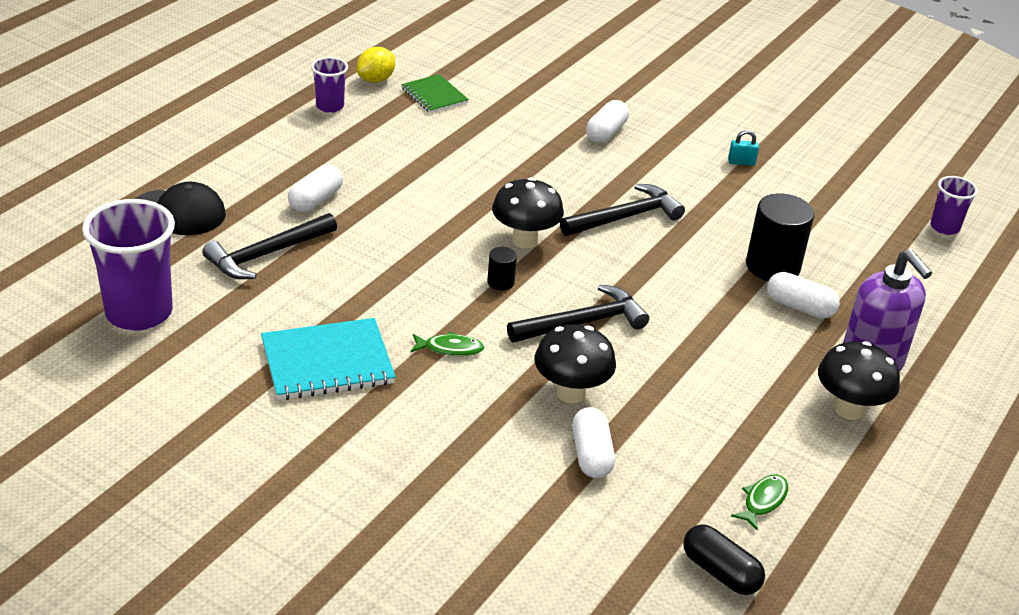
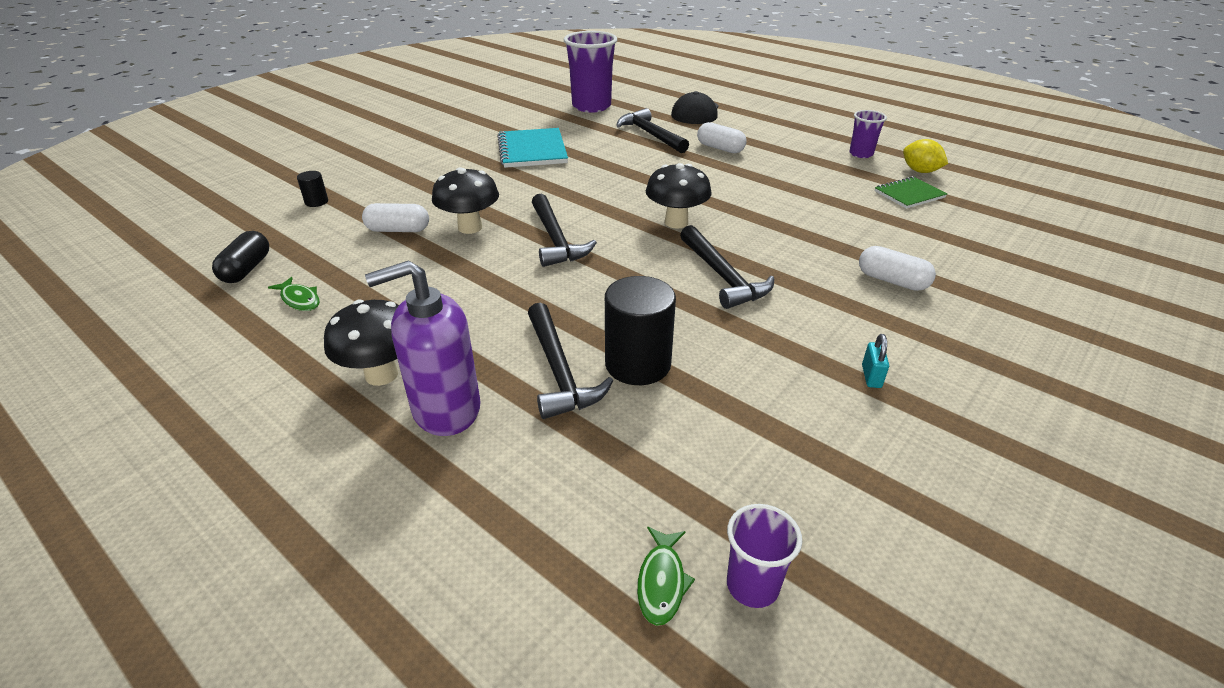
camera: 100 degrees right, 0 degrees up
(450, 348) = (536, 187): green fish -> green fish (662, 582)
(500, 282) = (615, 209): black cylinder -> black cylinder (316, 202)
(720, 572) = (246, 269): black capsule -> black capsule turned 45 degrees counterclockwise
(800, 307) = (559, 371): white capsule -> black hammer

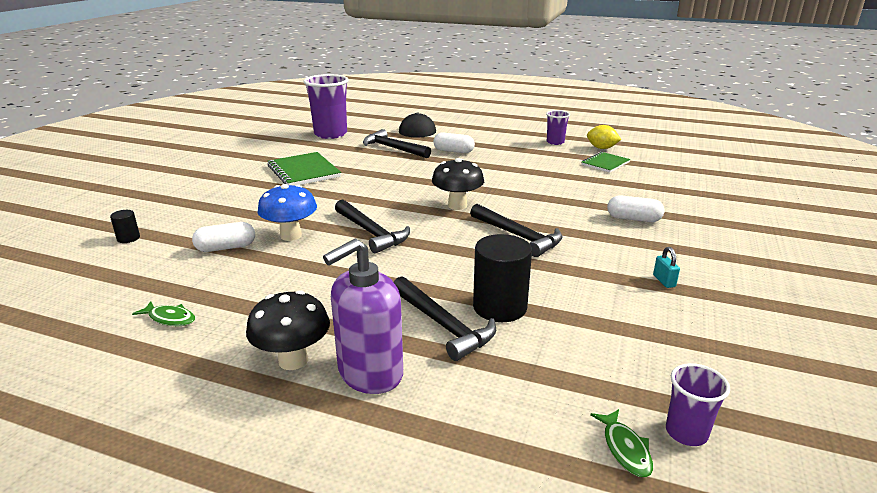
camera: 20 degrees left, 10 degrees down
(246, 269) = (95, 304): black capsule -> none
(470, 227) = (291, 235): black mushroom -> blue mushroom
(532, 150) = (303, 171): turquoise notebook -> green notebook

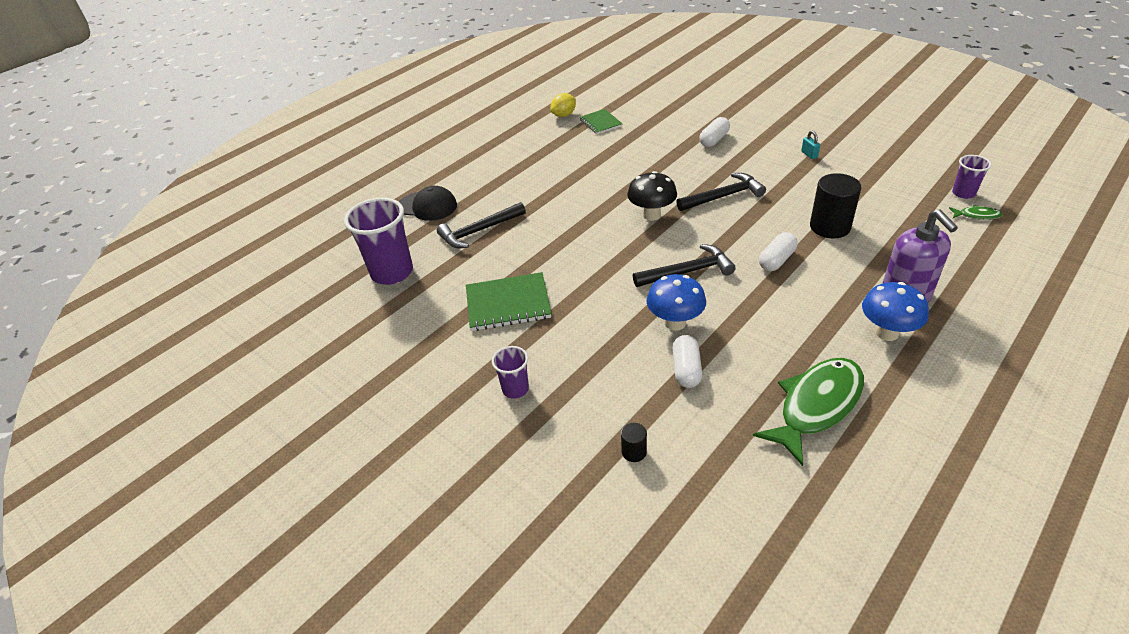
camera: 65 degrees left, 15 degrees up
(170, 318) = (816, 406): green fish -> green fish, size x2.35
(293, 360) = (887, 333): black mushroom -> blue mushroom
(443, 325) = (849, 256): black hammer -> none
(453, 151) = (515, 194): white capsule -> white capsule (776, 260)
(555, 142) = (532, 133): purple cup -> purple cup (515, 389)
(664, 281) = (809, 154): turquoise padlock -> turquoise padlock turned 60 degrees clockwise

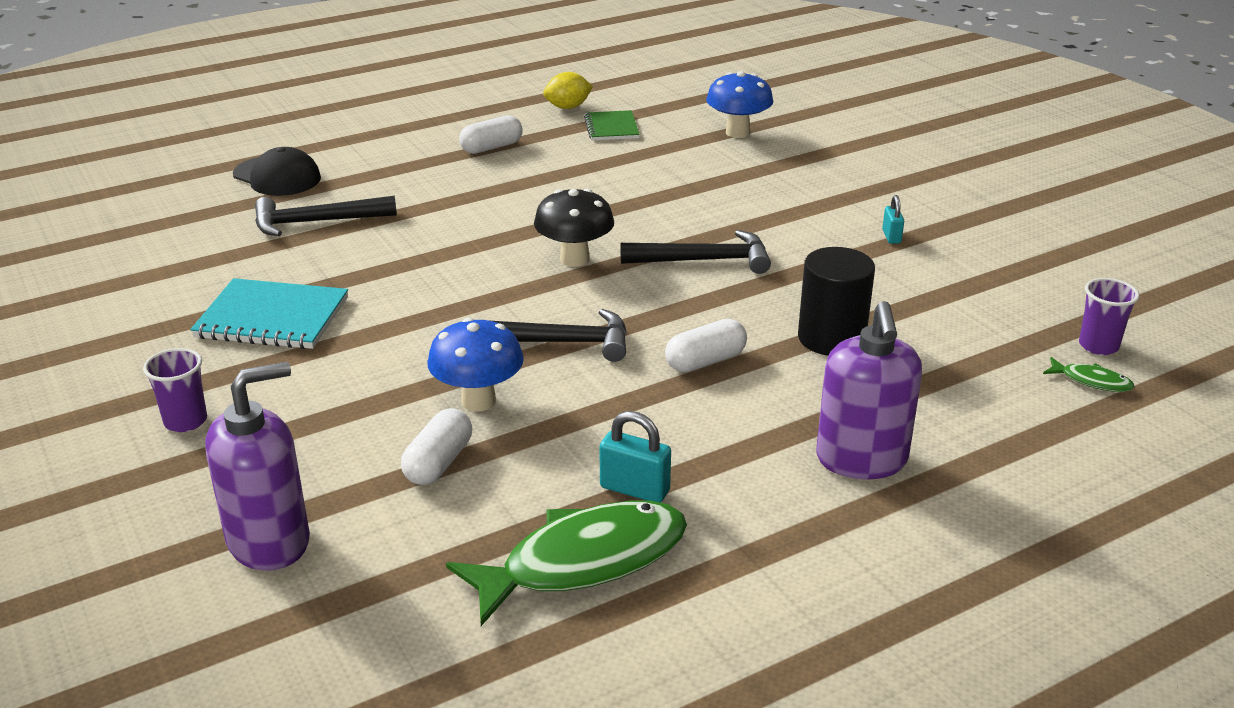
camera: 15 degrees right, 10 degrees down
(392, 272) = (158, 243): purple cup -> none
(508, 304) = (272, 318): green notebook -> turquoise notebook
(634, 452) = (269, 541): black cylinder -> purple soap dispenser
(714, 140) = (760, 185): white capsule -> white capsule (491, 147)
(805, 352) = (634, 489): none -> turquoise padlock
(887, 333) = (785, 499): blue mushroom -> blue mushroom (737, 133)

